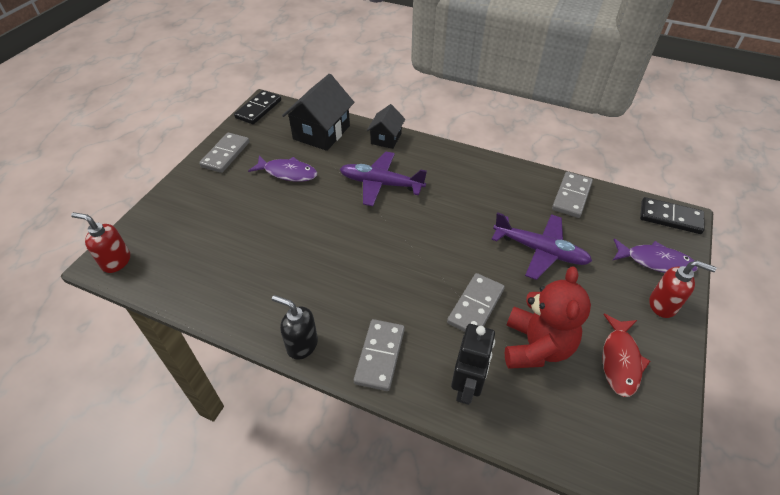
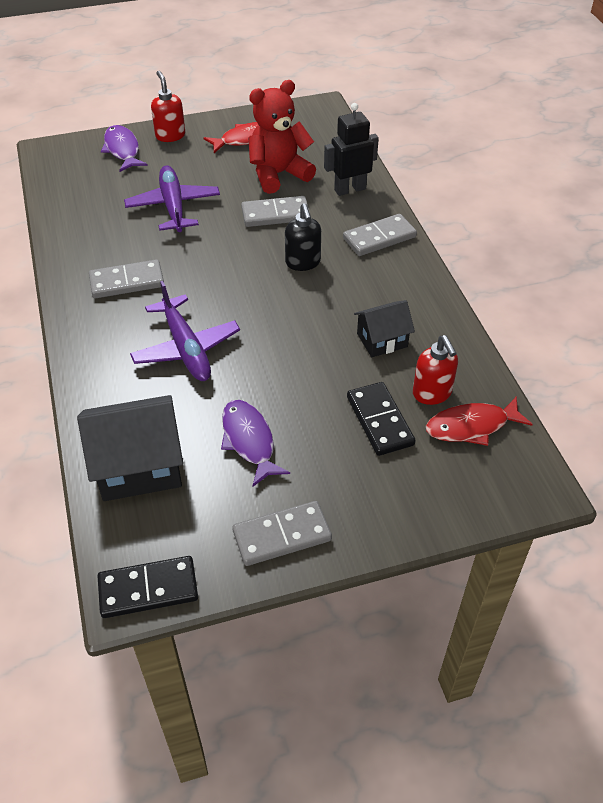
camera: 130 degrees left, 0 degrees up
(116, 261) = (526, 478): red soap dispenser -> red soap dispenser (432, 394)
(172, 265) = (471, 426): none -> red fish
(301, 345) = (424, 281): black soap dispenser -> black soap dispenser (303, 263)
(386, 138) = (95, 394): black house -> black house (382, 340)
(571, 196) = (75, 215): grey domino -> grey domino (127, 282)
(670, 218) = (53, 156): black domino -> black domino (380, 421)

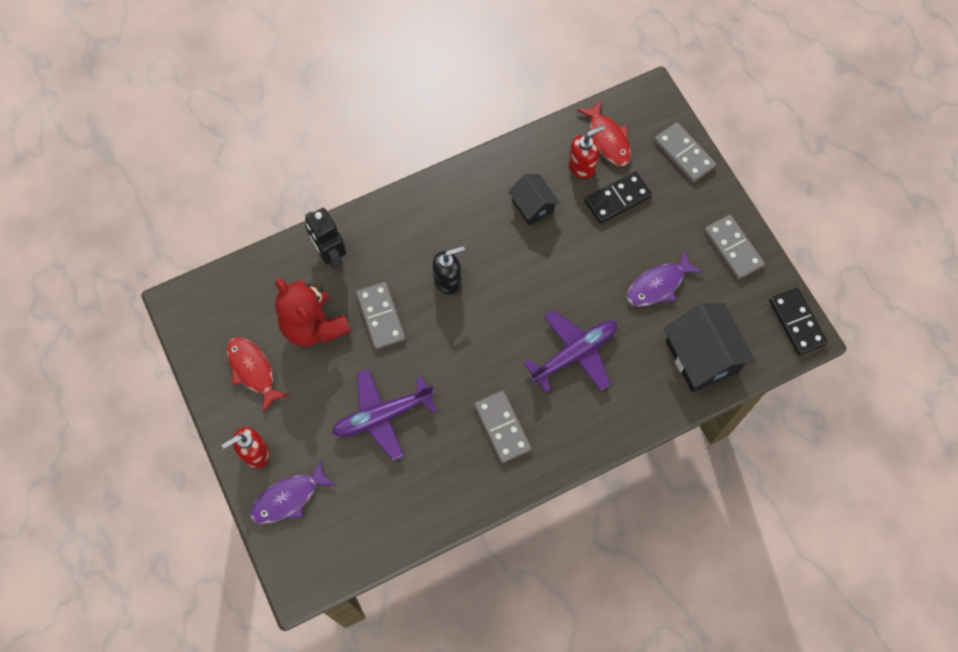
camera: 100 degrees left, 20 degrees up
(379, 238) = (401, 222): grey domino -> grey domino (684, 154)

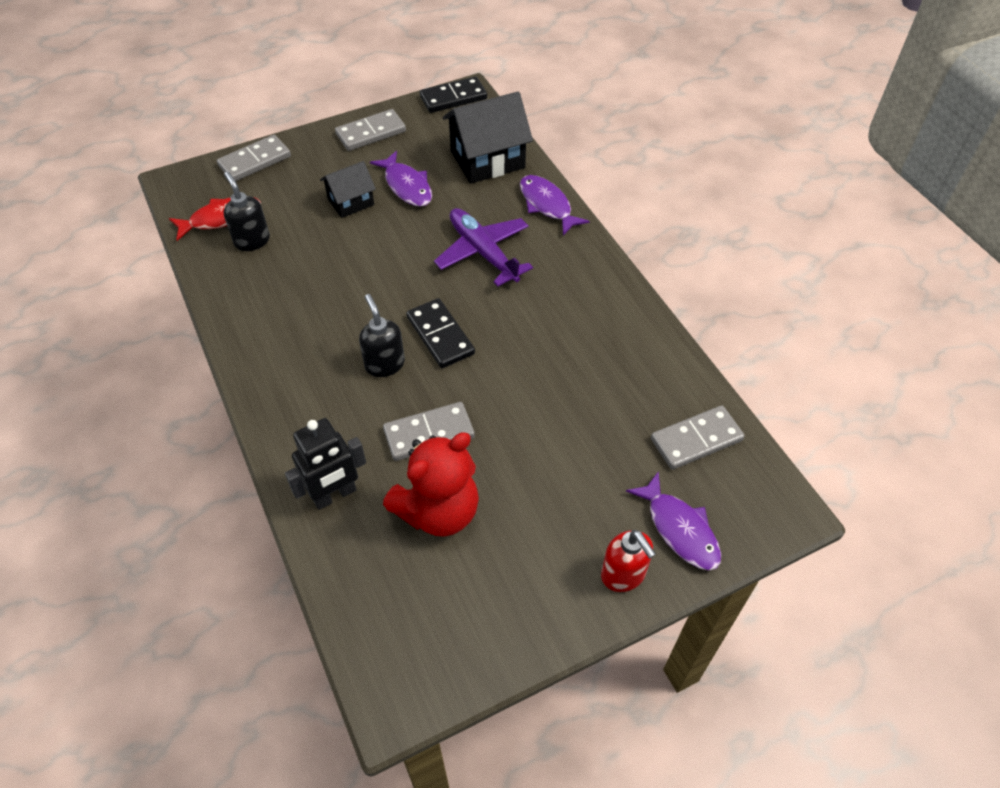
camera: 90 degrees left, 15 degrees down
(253, 371) = (503, 585): red fish -> none
(383, 415) = (562, 428): purple plane -> none
(502, 427) = (570, 313): grey domino -> grey domino (696, 439)
(532, 206) = (296, 284): black house -> black house (351, 202)
(582, 166) = (252, 240): red soap dispenser -> black soap dispenser
(617, 199) = (299, 213): black domino -> black domino (440, 335)
(639, 412) = (547, 205): none -> purple fish

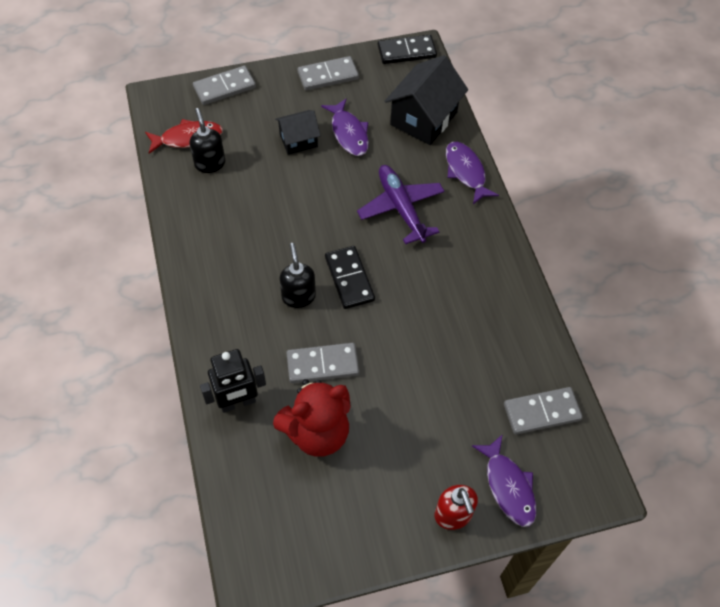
camera: 10 degrees right, 5 degrees up
(487, 159) = (423, 118): black house -> black house turned 45 degrees counterclockwise

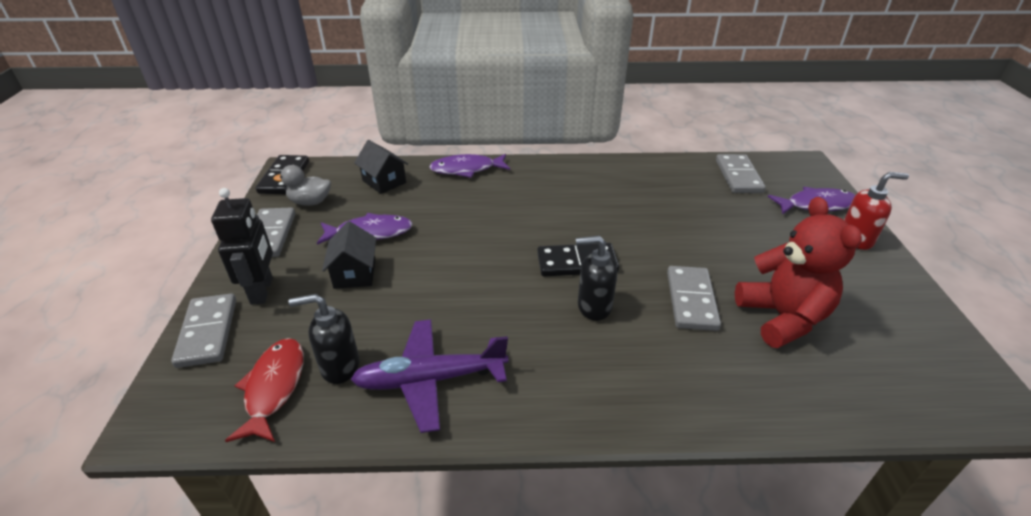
camera: 75 degrees left, 20 degrees down
(238, 403) = (750, 386): black robot -> black robot (262, 291)
(377, 82) = (310, 202): none -> grey duck
(401, 208) = (494, 213): purple plane -> purple plane (431, 379)
(423, 118) = (384, 181): black house -> black house, size x0.59

